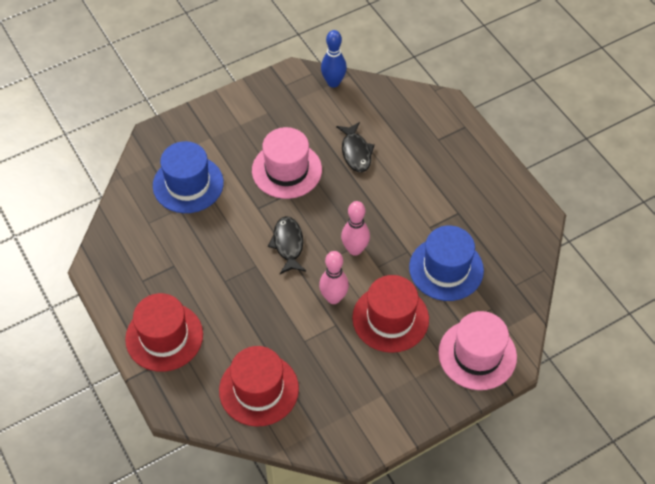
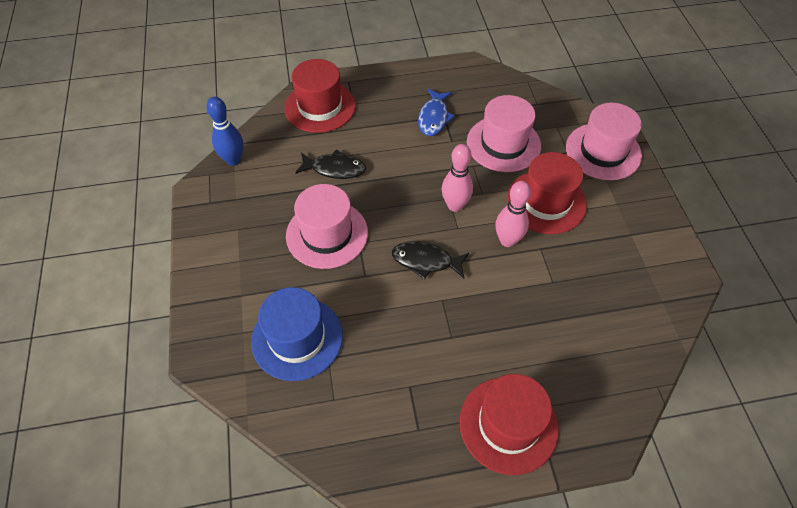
camera: 70 degrees left, 0 degrees up
(259, 389) = (603, 342): red hat -> red hat (320, 107)
(446, 269) = (503, 144): blue hat -> pink hat
(452, 205) = (434, 118): none -> blue fish

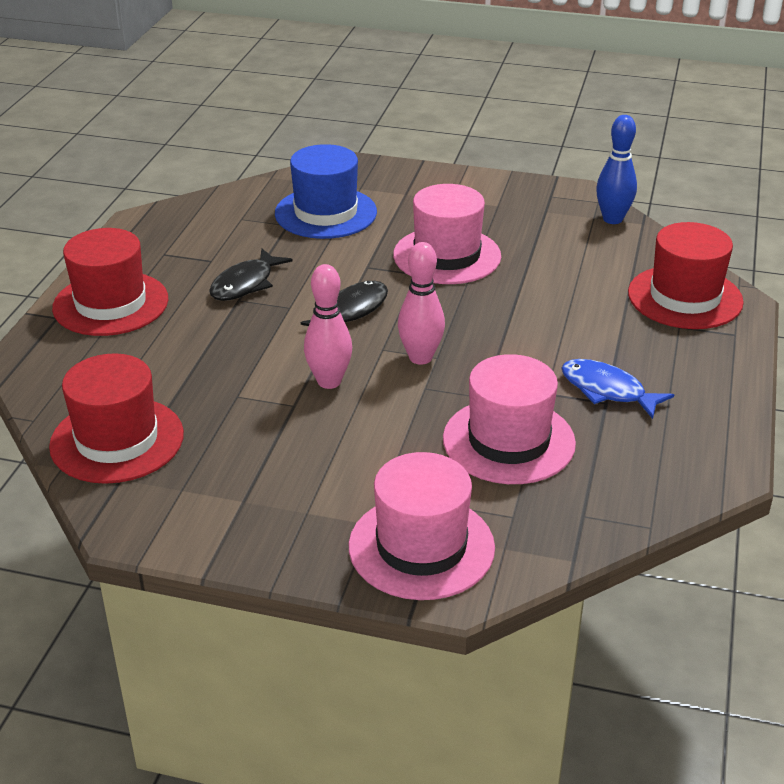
camera: 115 degrees right, 20 degrees down
(334, 169) = (552, 283): black fish -> black fish (245, 284)
(546, 202) = (365, 440): red hat -> red hat (117, 440)

